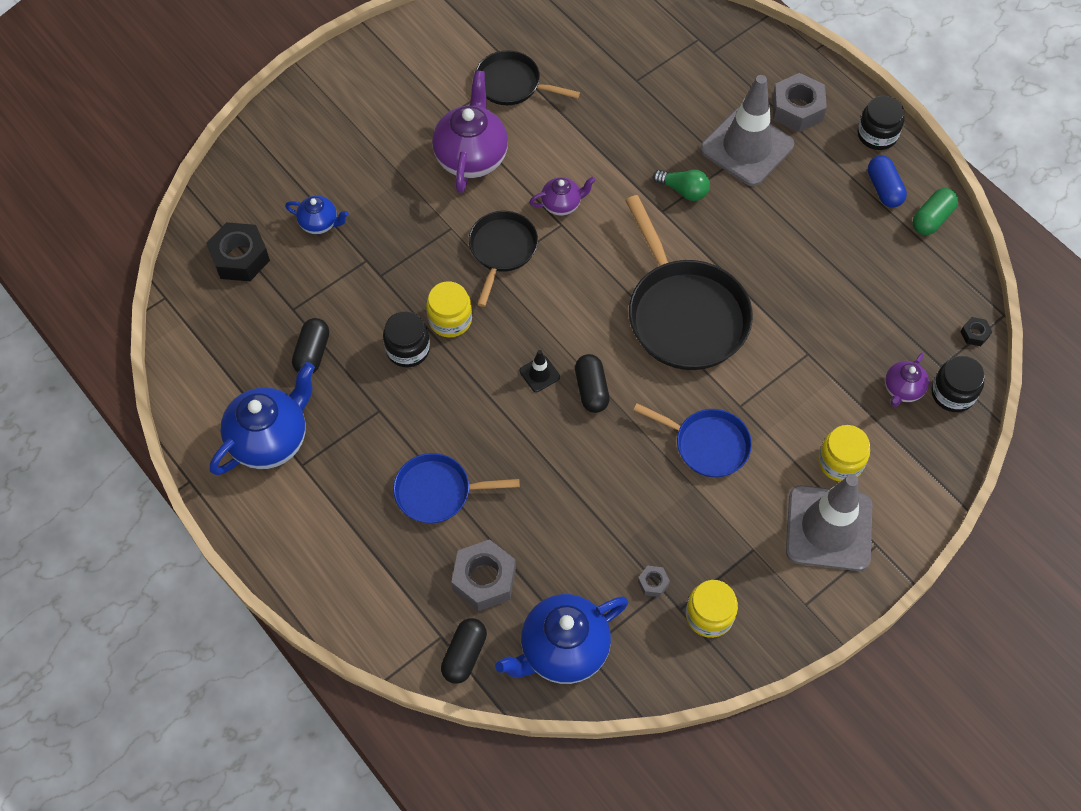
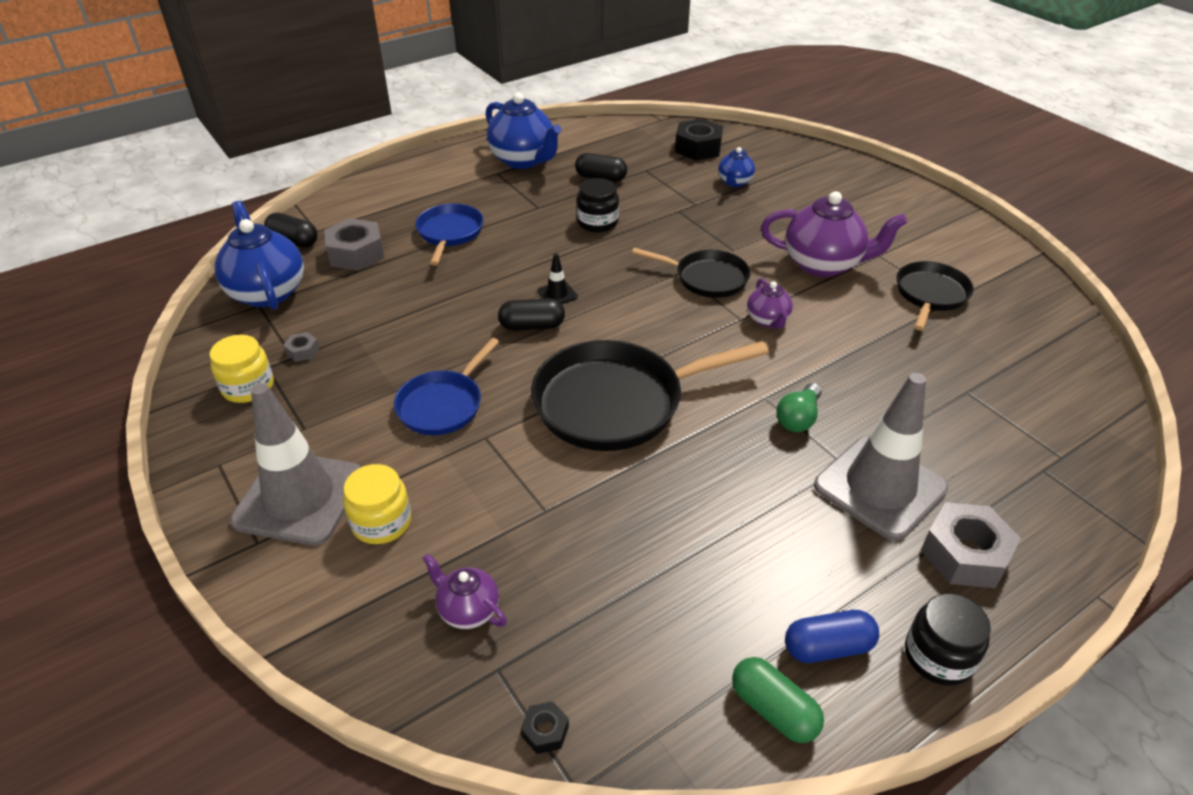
camera: 95 degrees right, 20 degrees down
(450, 319) = (626, 245): yellow jar -> none
(953, 393) = (446, 676): black jar -> none

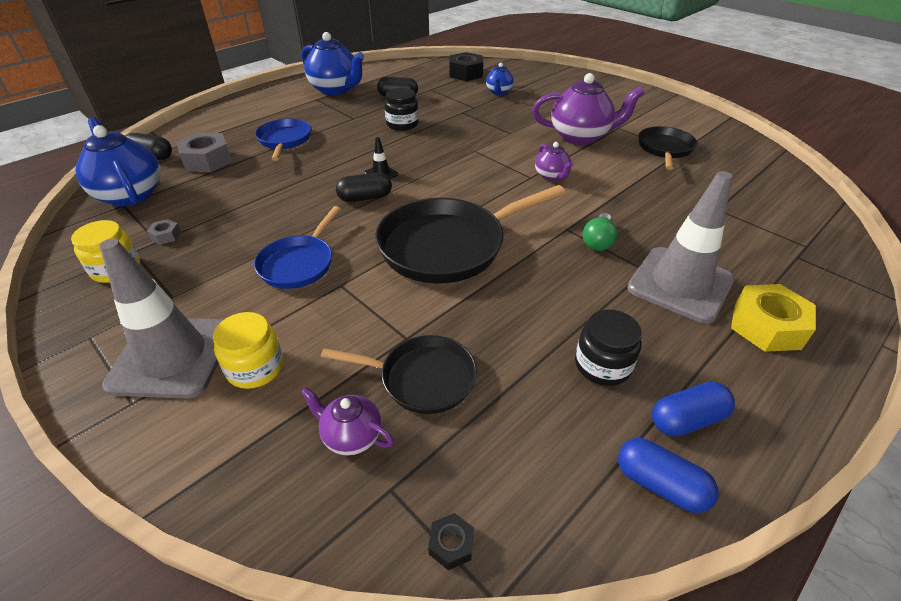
camera: 10 degrees left, 0 degrees up
(706, 278) = (496, 153): black pan -> black pan (421, 378)
(773, 709) = (660, 484): green capsule -> blue capsule
(938, 656) = (781, 412): black jar -> black jar (602, 365)
(964, 554) = (766, 326): grey nut -> yellow nut

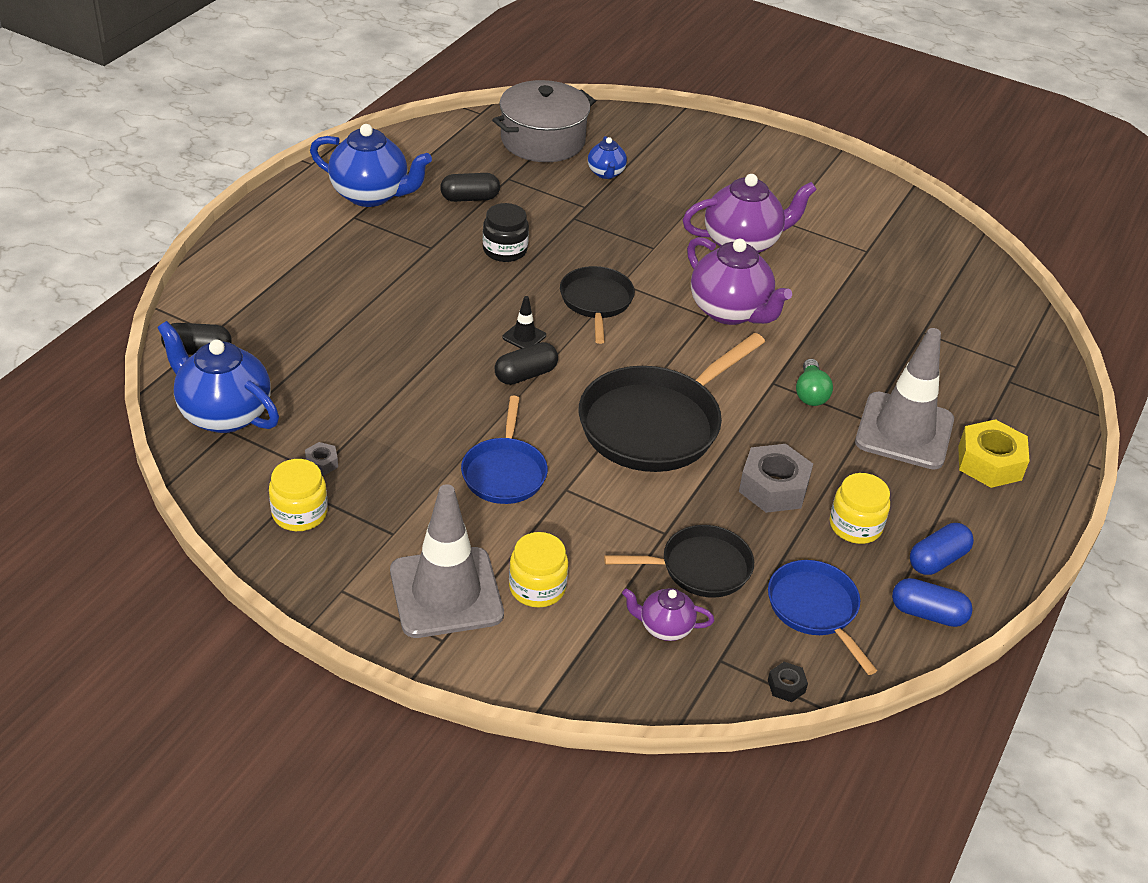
camera: 20 degrees left, 0 degrees up
(207, 160) = (282, 347): grey nut -> grey nut (773, 487)
(284, 140) = (362, 299): blue pan -> blue pan (815, 609)
(465, 73) = (543, 140): black nut -> grey pot
(551, 176) = (730, 311): purple teapot -> purple teapot, size x1.91
(602, 365) = (855, 526): black jar -> yellow jar
(664, 149) = (847, 251): black pan -> black pan (596, 302)

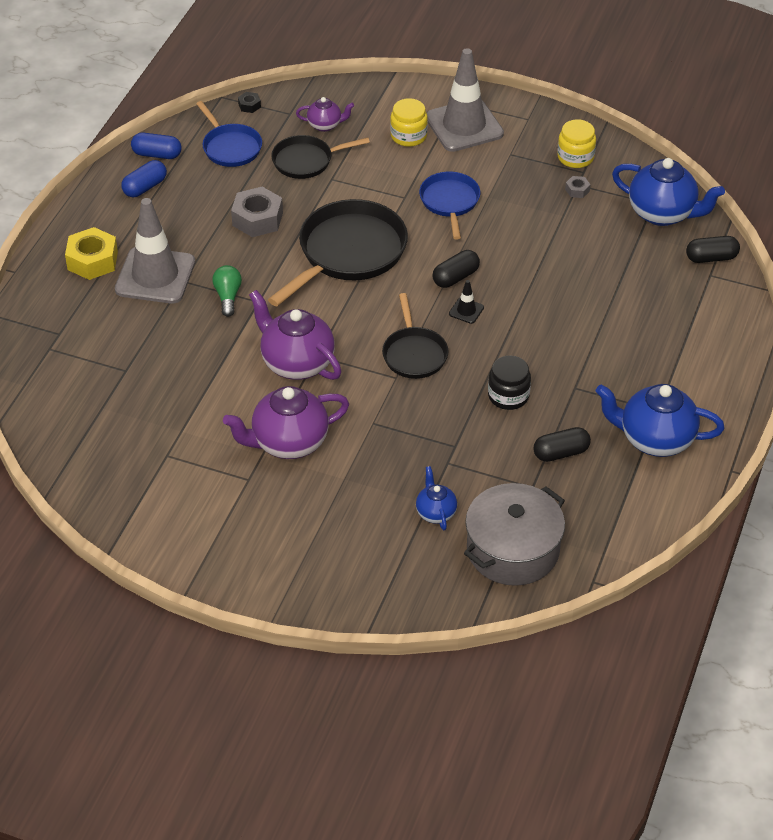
camera: 175 degrees right, 5 degrees up
(855, 526) = (200, 201): yellow jar -> none

